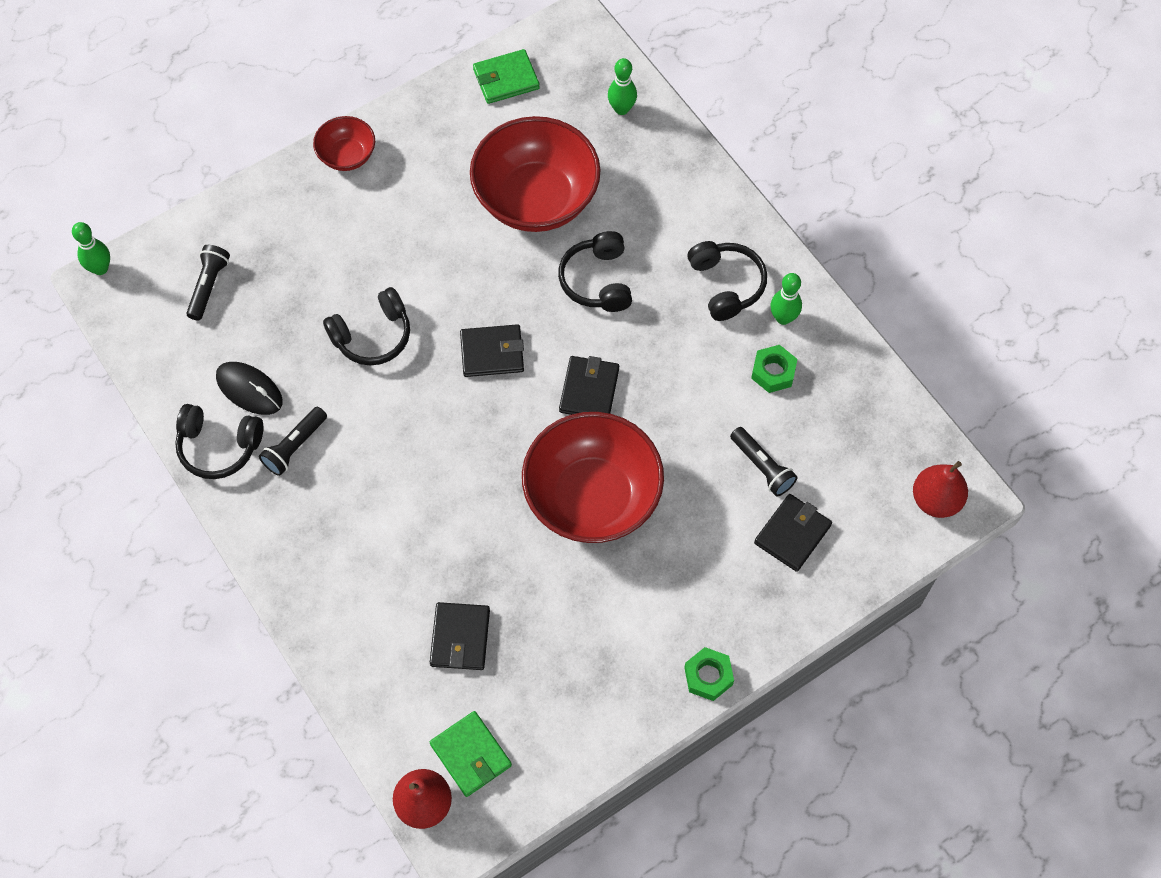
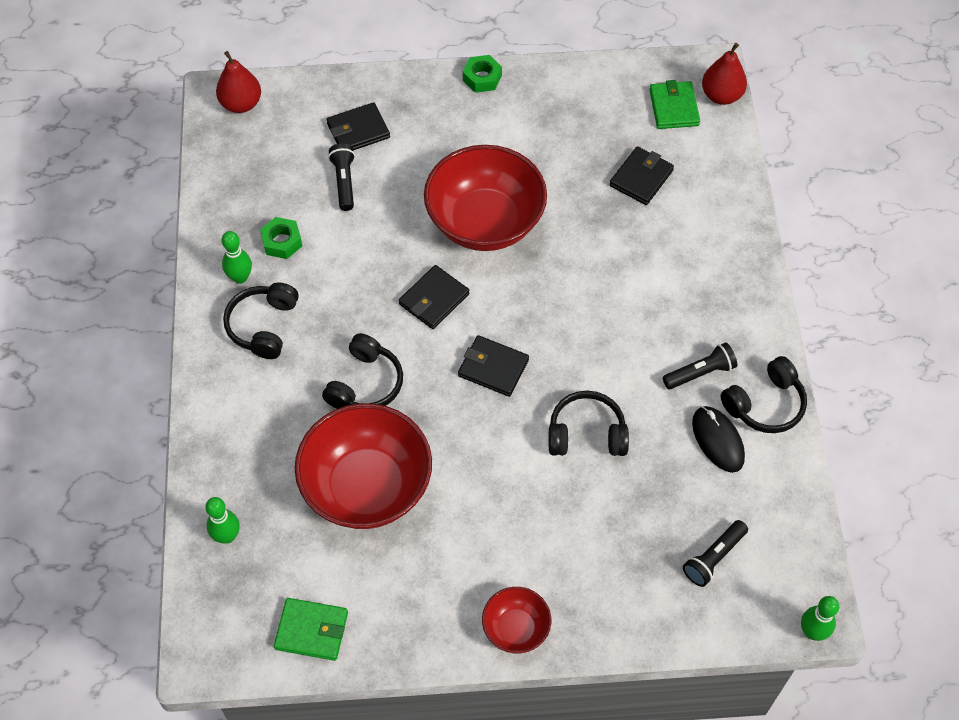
camera: 150 degrees left, 5 degrees down
(219, 446) = (765, 404): black headphones -> black headphones turned 105 degrees clockwise

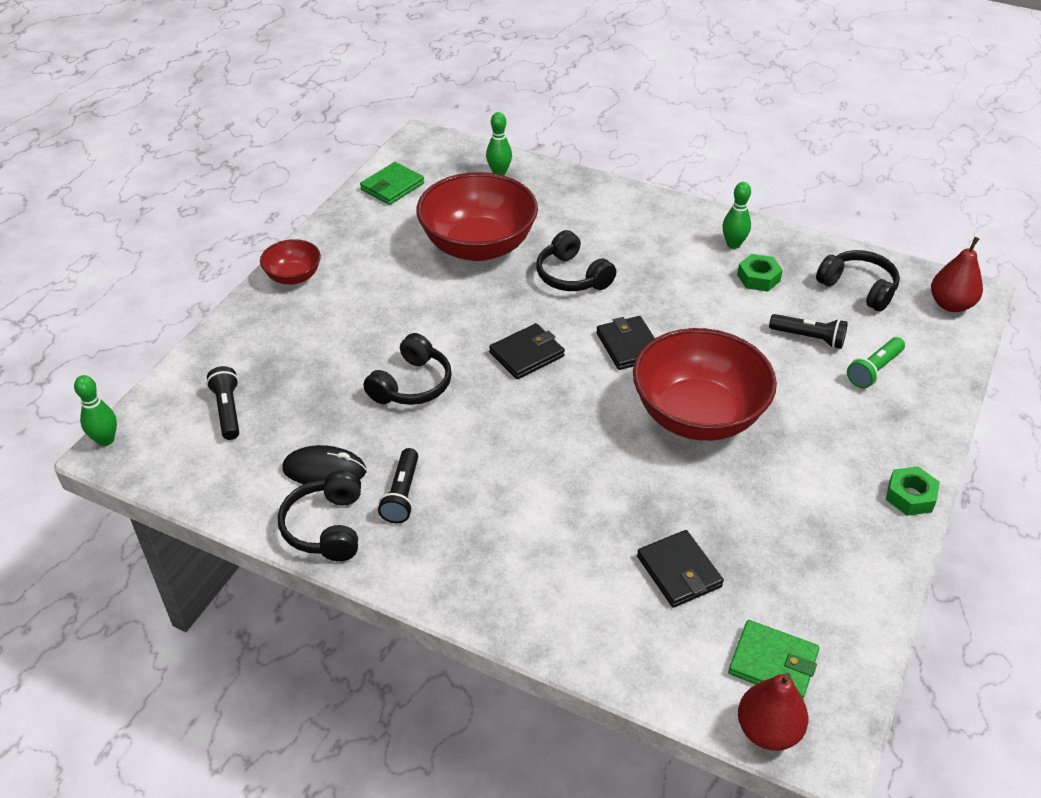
camera: 120 degrees right, 15 degrees down
(263, 326) = (673, 241): black headphones -> black headphones (858, 288)
(358, 131) = (874, 370): black wallet -> green flashlight

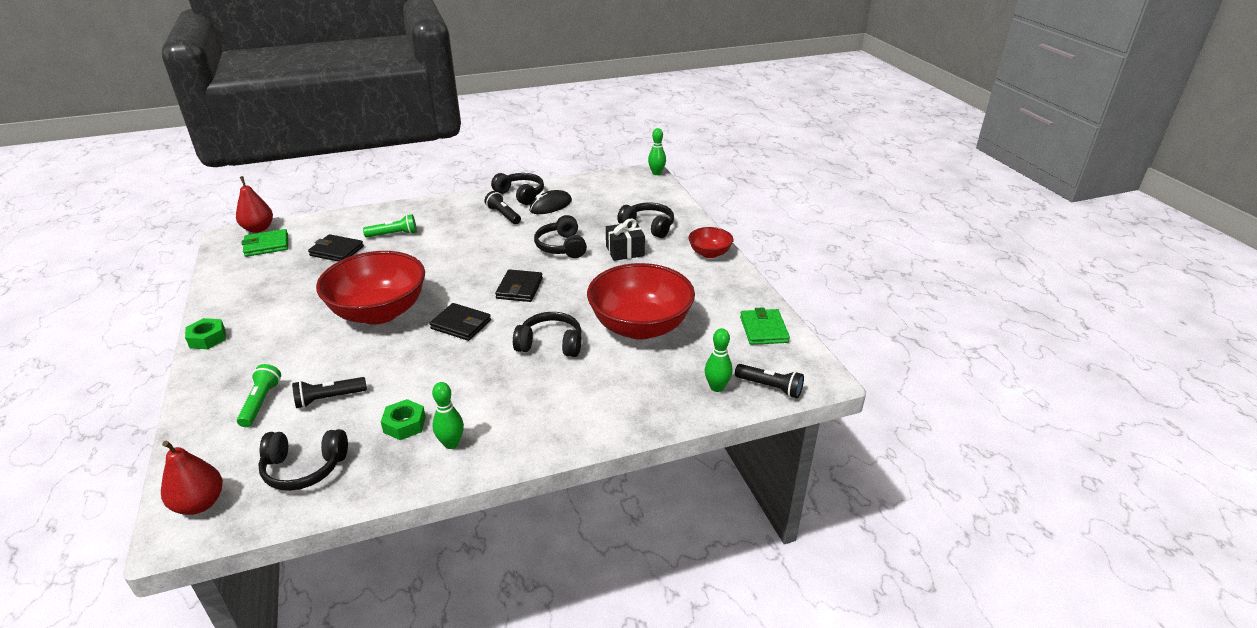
camera: 135 degrees right, 10 degrees down
(228, 410) = (628, 200): black flashlight -> black flashlight (770, 387)
(282, 351) = (648, 226): none -> black headphones
(361, 333) = (625, 251): none -> black gift
(578, 556) = (393, 234): none -> green flashlight

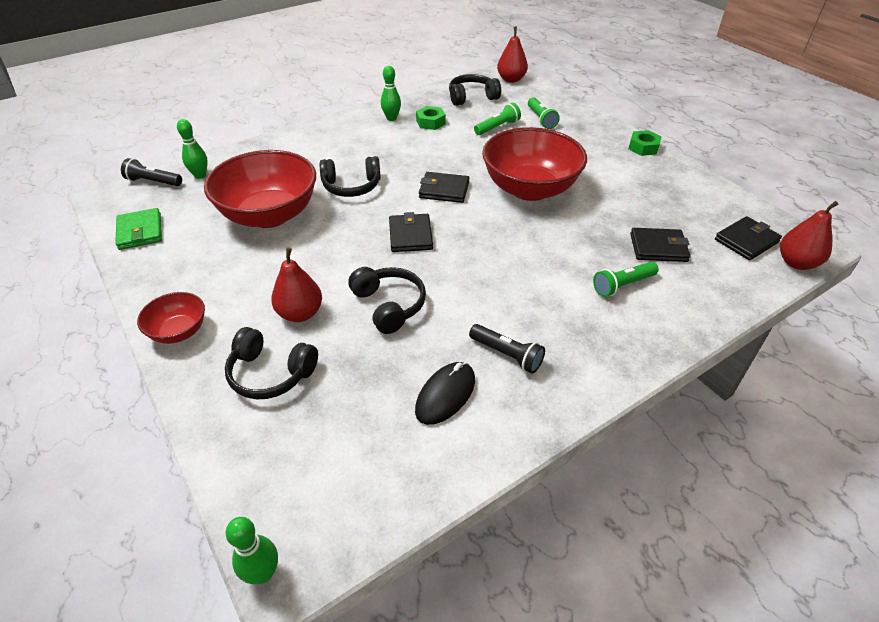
camera: 165 degrees right, 10 degrees up
(266, 245) = (746, 241): green wallet -> black wallet
(329, 398) = (497, 127): black flashlight -> green flashlight
(520, 194) = (513, 417): black headphones -> none
(625, 251) = (300, 313): black gift -> red pear

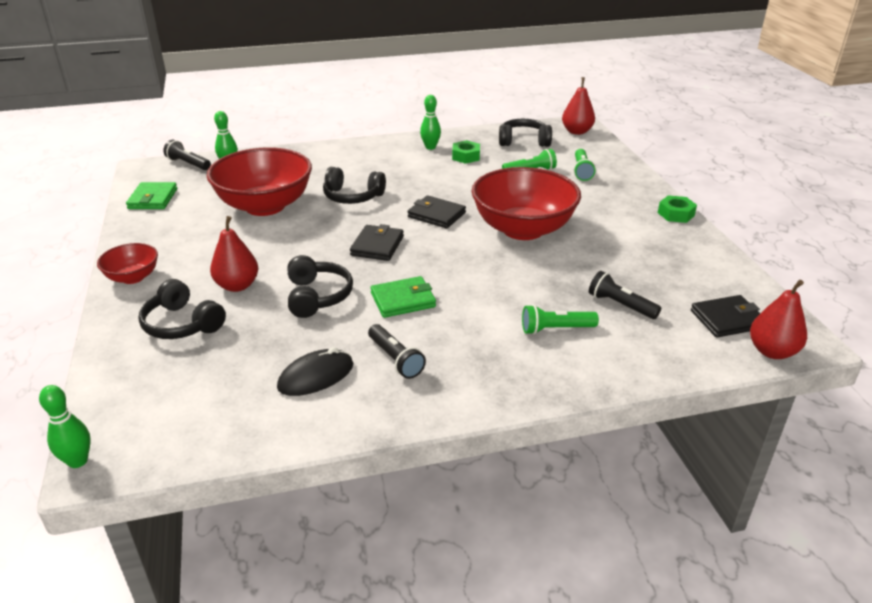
camera: 20 degrees right, 10 degrees down
(472, 289) = (403, 300): none -> green wallet
(658, 247) = (620, 305): black wallet -> black flashlight

